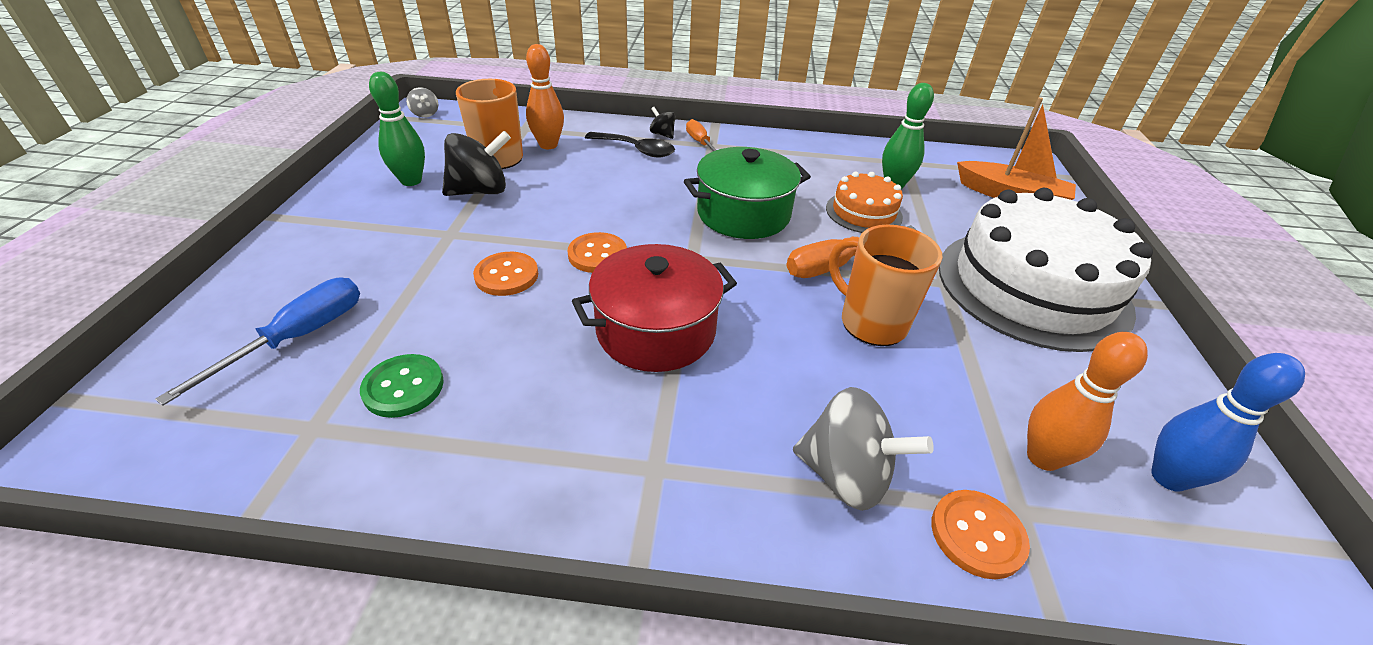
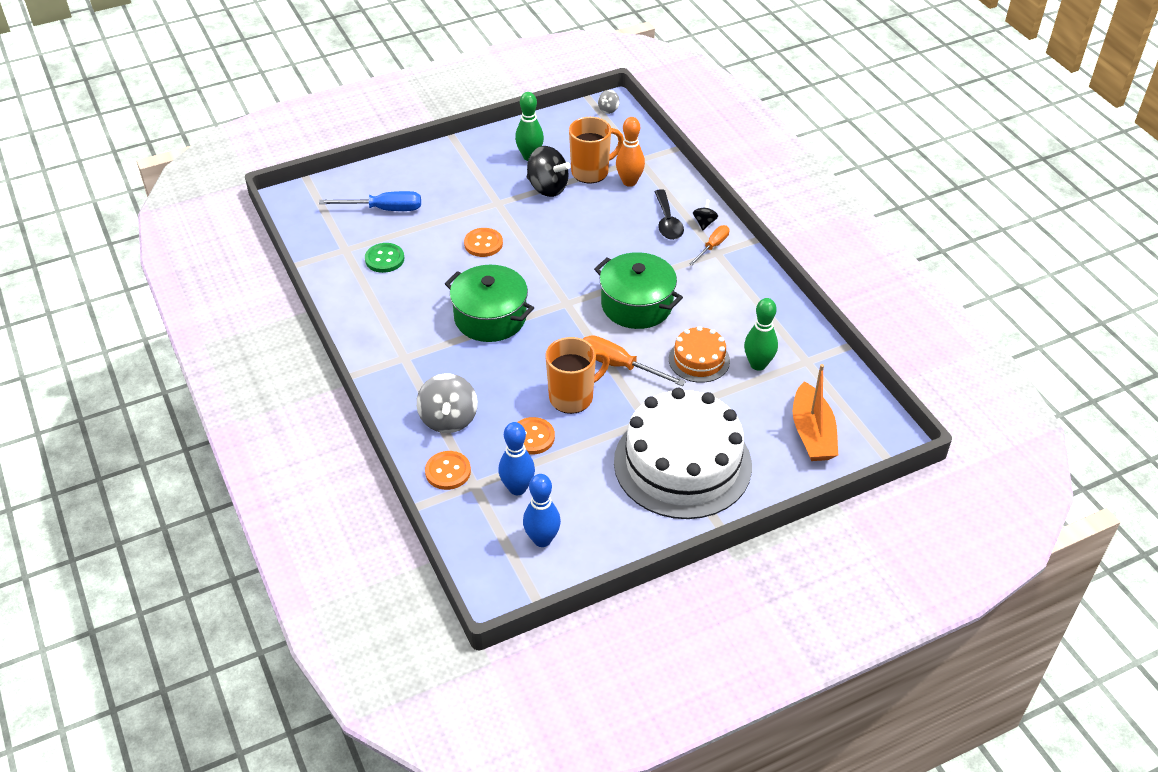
camera: 60 degrees right, 5 degrees up
(597, 255) = (532, 265): orange button -> orange button (532, 437)
(656, 330) = (490, 317): red pot -> green pot
(871, 322) = (572, 397): orange mug -> orange mug turned 45 degrees clockwise
(1043, 458) = (517, 488): orange bowling pin -> blue bowling pin

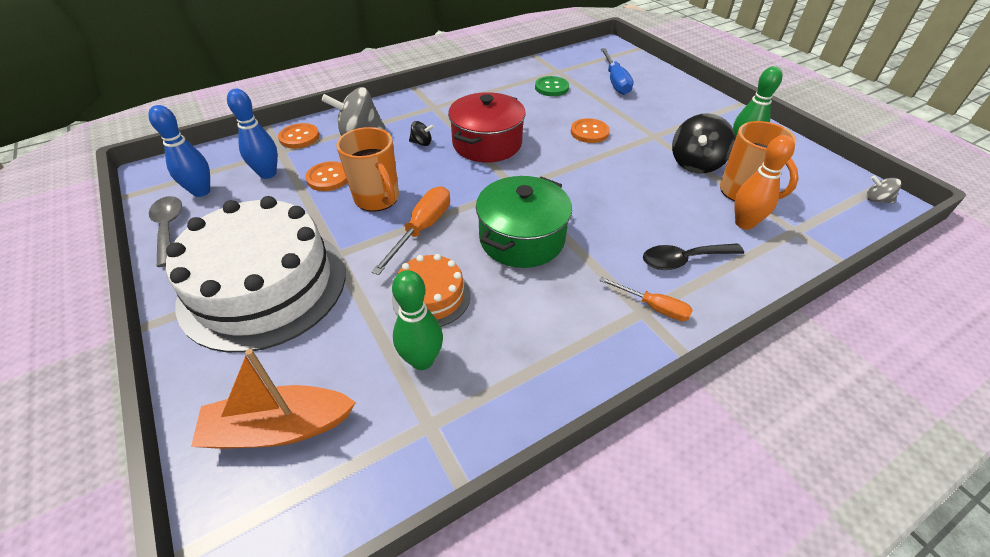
camera: 85 degrees right, 0 degrees up
(490, 317) = (487, 144): green pot -> red pot
(601, 551) = (168, 228): none -> grey spoon
(704, 223) = (699, 297): black spinning top -> black spinning top (422, 143)

